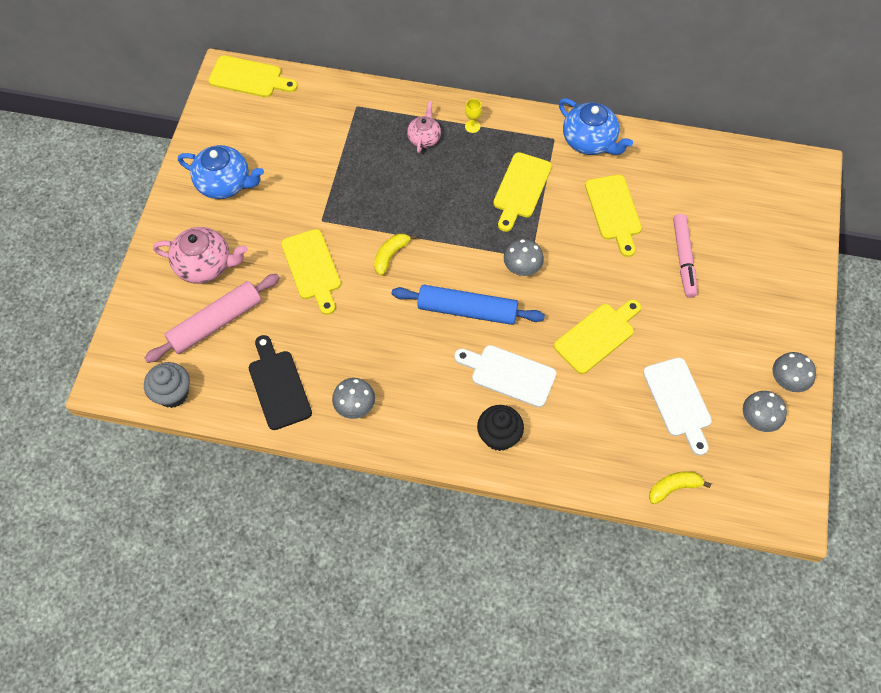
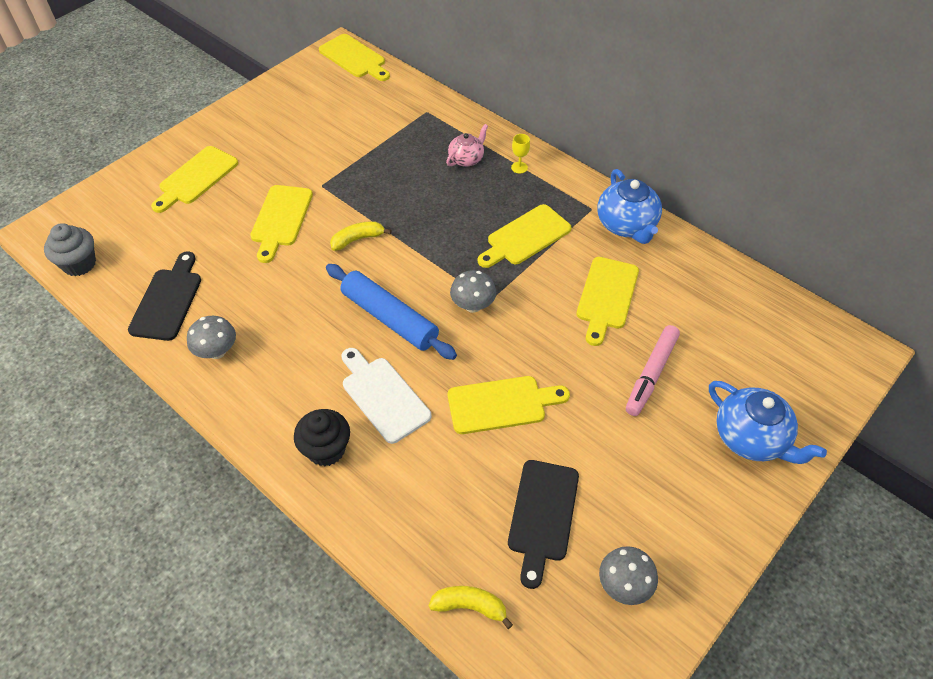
camera: 30 degrees right, 10 degrees down
(205, 265) = (196, 178): pink teapot -> yellow cutting board
(215, 322) = (164, 225): pink rolling pin -> none
(225, 184) = (266, 125): blue teapot -> blue teapot (751, 438)
(678, 401) = (542, 515): white cutting board -> black cutting board
(787, 381) = (689, 561): grey mushroom -> none

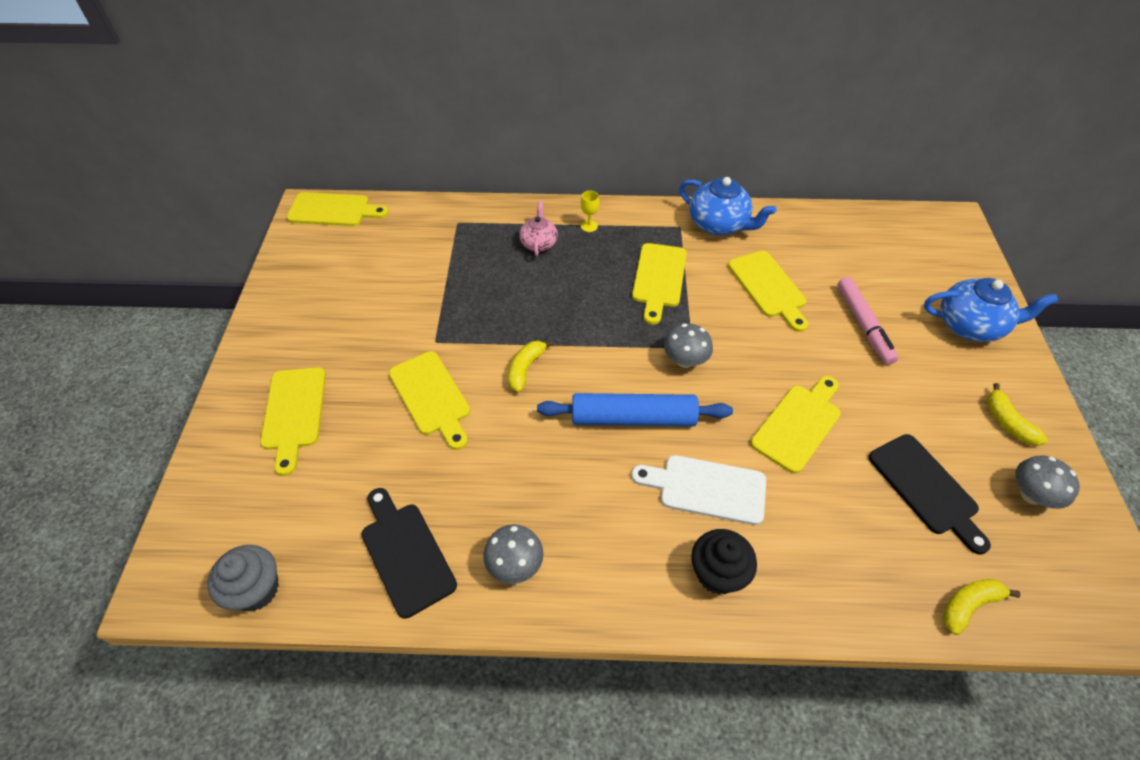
camera: 40 degrees left, 0 degrees up
(679, 526) = (1007, 422): none -> yellow banana

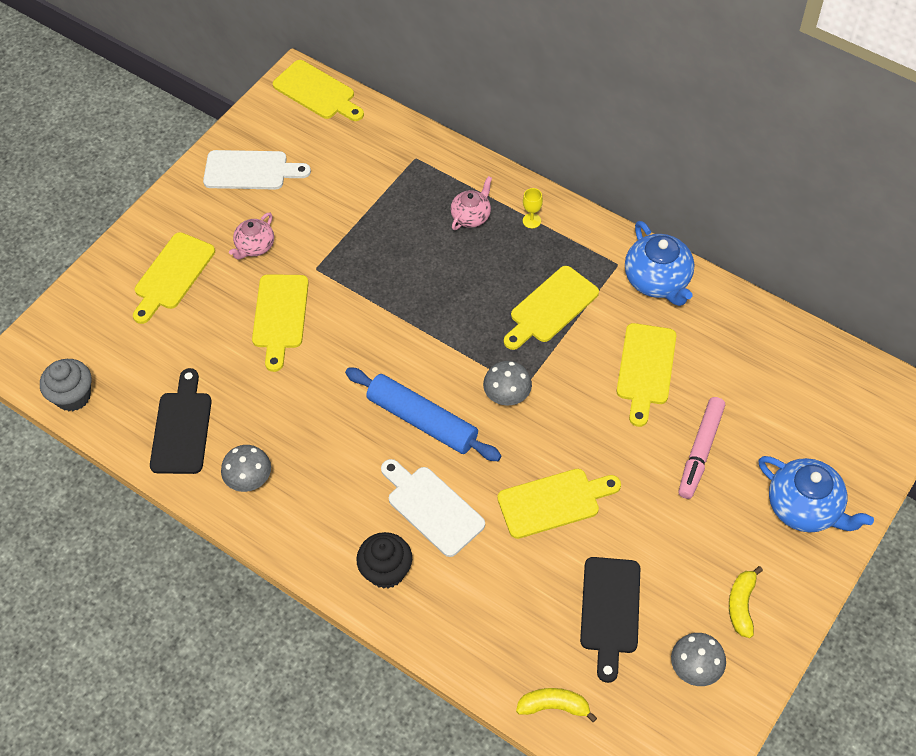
camera: 35 degrees right, 5 degrees up
(313, 292) = (250, 171): none -> white cutting board
(362, 350) = (255, 246): none -> pink teapot
(525, 368) = (370, 331): yellow banana -> none

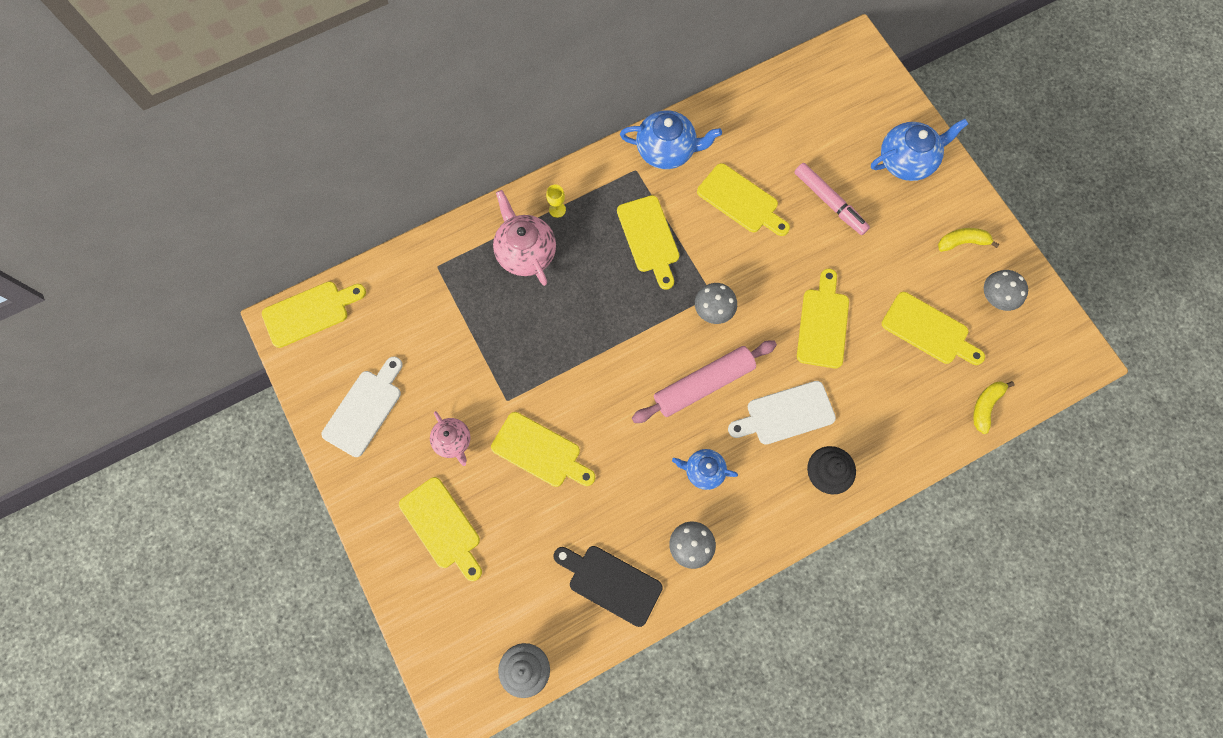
camera: 65 degrees left, 15 degrees up
(331, 459) = (703, 471): none -> blue teapot
(422, 421) = (703, 385): blue rolling pin -> pink rolling pin
(471, 216) = (525, 252): pink teapot -> pink teapot, size x1.65
(610, 611) = (928, 330): black cutting board -> yellow cutting board
(741, 605) = (962, 242): yellow banana -> yellow banana turned 135 degrees clockwise

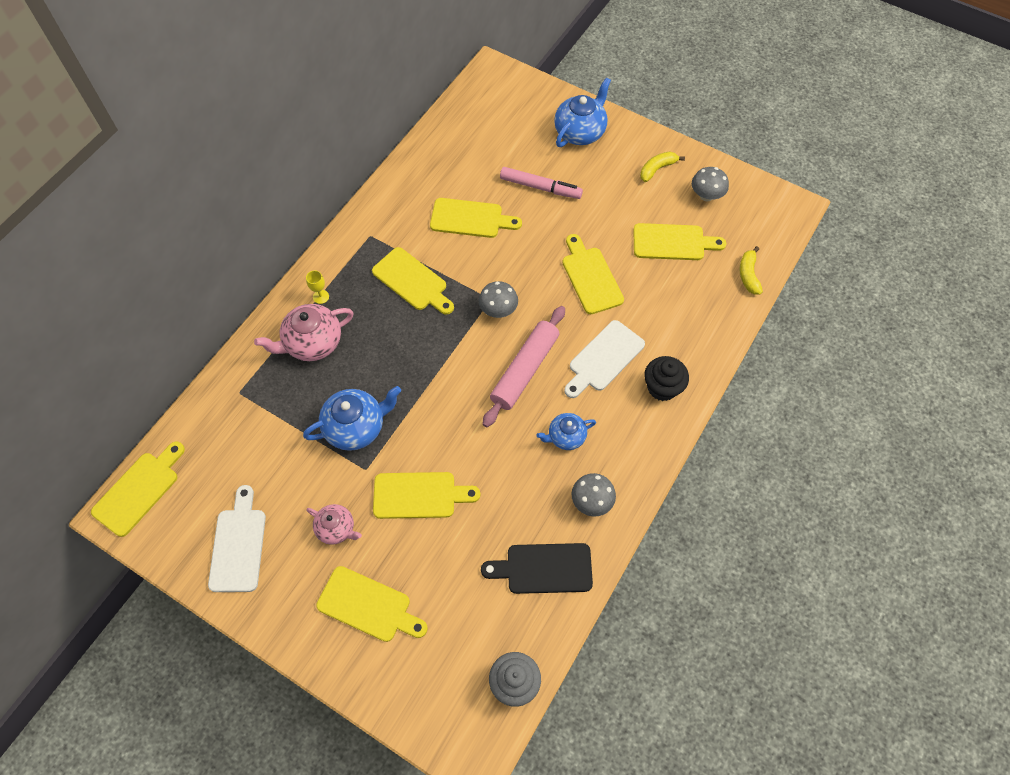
camera: 30 degrees left, 10 degrees down
(525, 252) = (312, 343): pink teapot -> pink teapot turned 60 degrees counterclockwise
(666, 150) = (387, 209): blue teapot -> blue teapot (356, 427)

